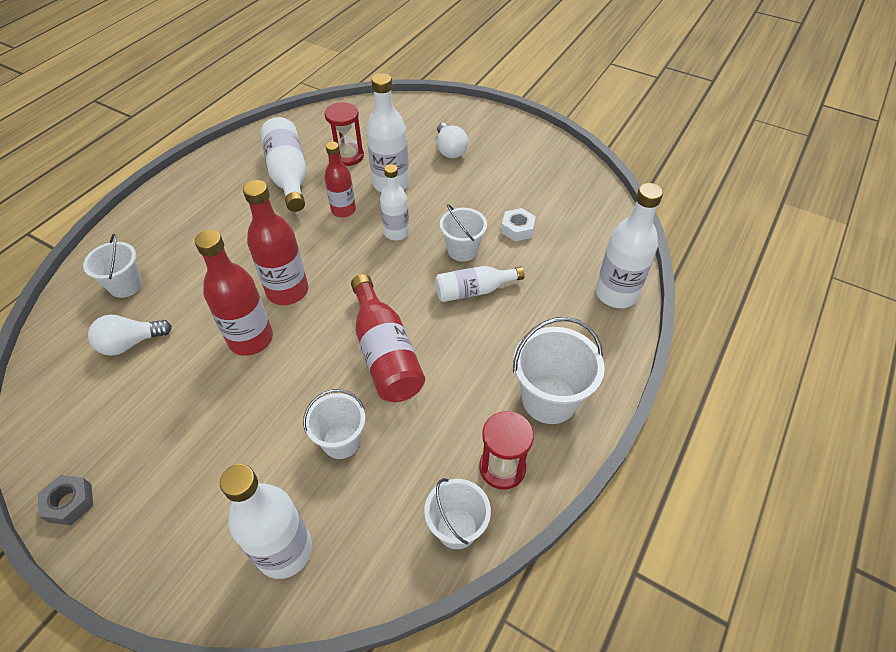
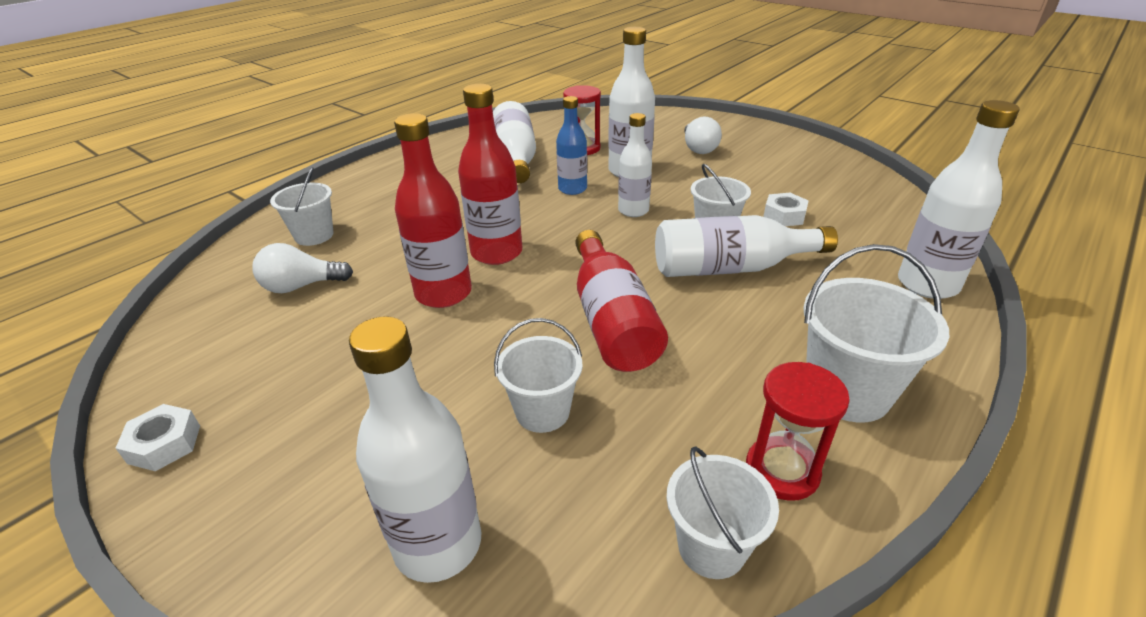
camera: 10 degrees right, 15 degrees down
(70, 503) = (164, 444): grey nut -> white nut
(343, 210) = (572, 189): red bottle -> blue bottle
(474, 291) = (730, 268): white bottle -> white bottle, size x1.53

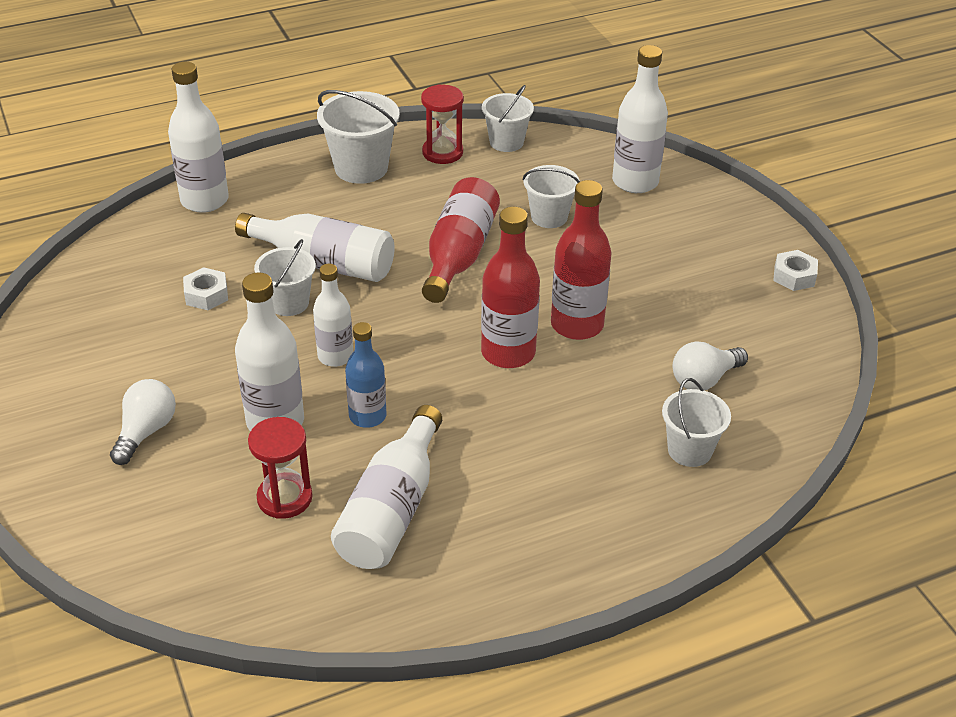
camera: 155 degrees left, 5 degrees up
(301, 286) = (704, 379): white light bulb -> white light bulb turned 135 degrees clockwise

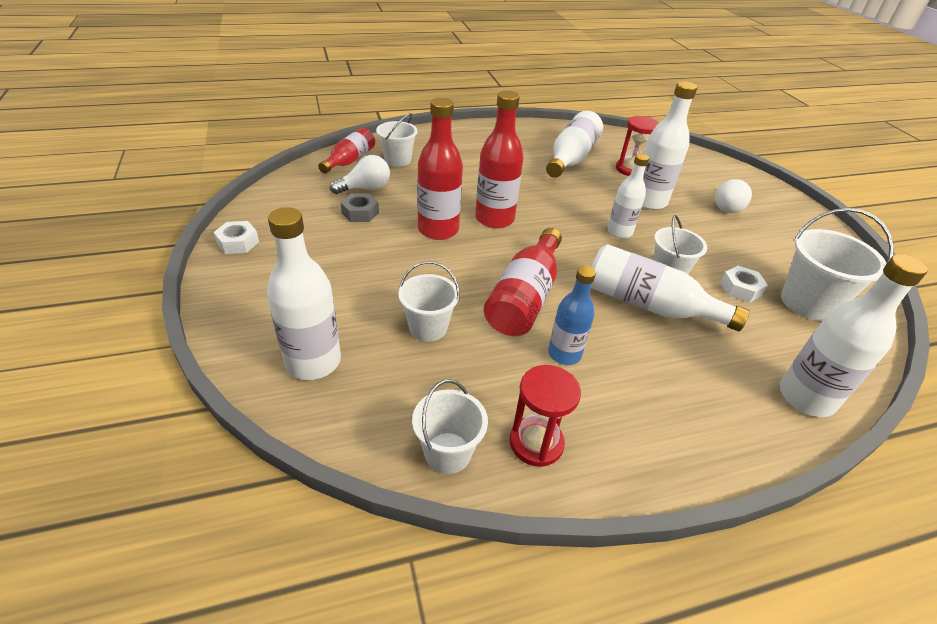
camera: 175 degrees left, 0 degrees up
(361, 168) = (639, 427): white bucket -> white bucket (808, 303)
(367, 416) = (590, 197): blue bottle -> blue bottle (564, 354)
(686, 336) = (360, 213): none -> grey nut
(762, 435) = (349, 160): none -> red bottle

